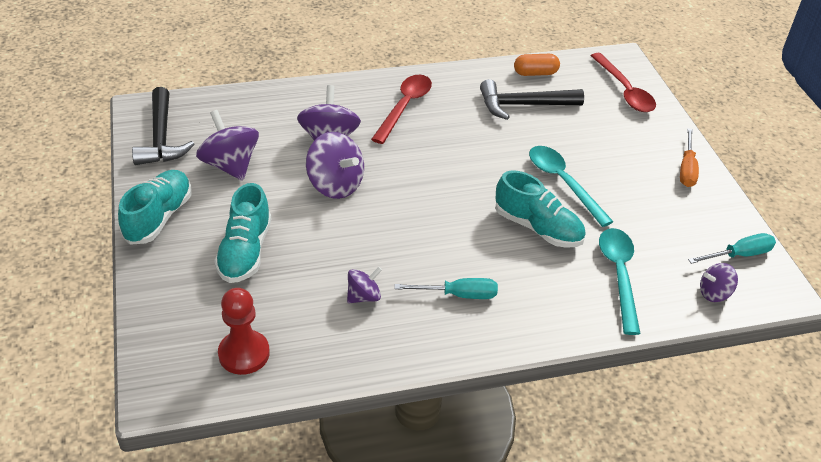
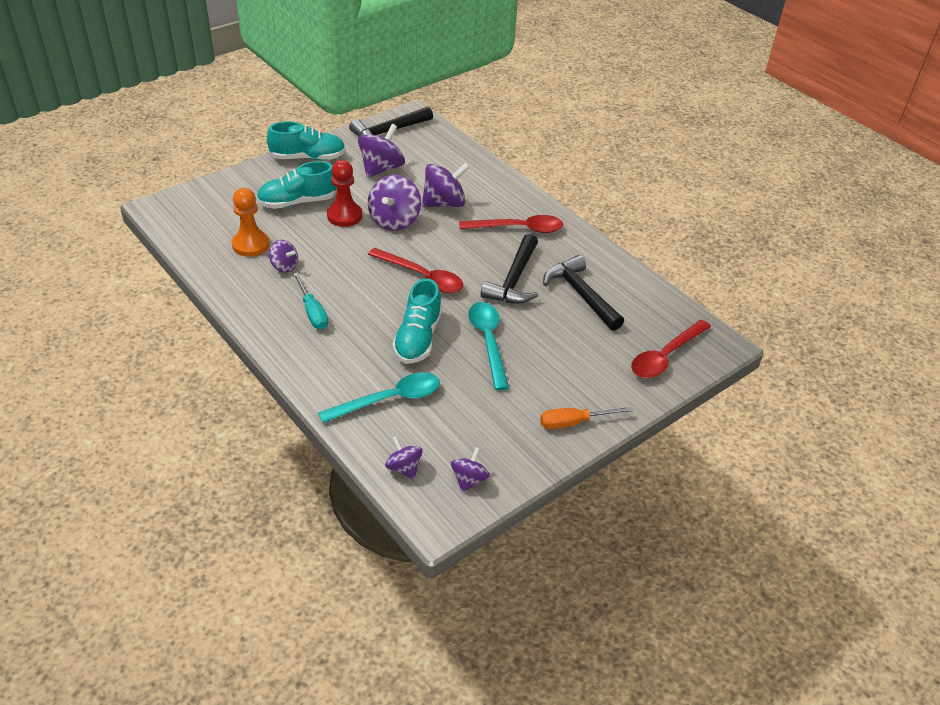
camera: 65 degrees right, 0 degrees up
(244, 354) = (204, 230): red pawn -> red pawn (344, 216)
(303, 316) = (251, 245): none -> orange pawn
(443, 195) = (422, 277): none -> red spoon
(482, 137) = (514, 280): none -> black hammer
(535, 73) = (637, 291): orange capsule -> none
(563, 183) = (488, 342): turquoise spoon -> turquoise spoon turned 45 degrees counterclockwise
(739, 255) = (469, 480): turquoise screwdriver -> purple spinning top

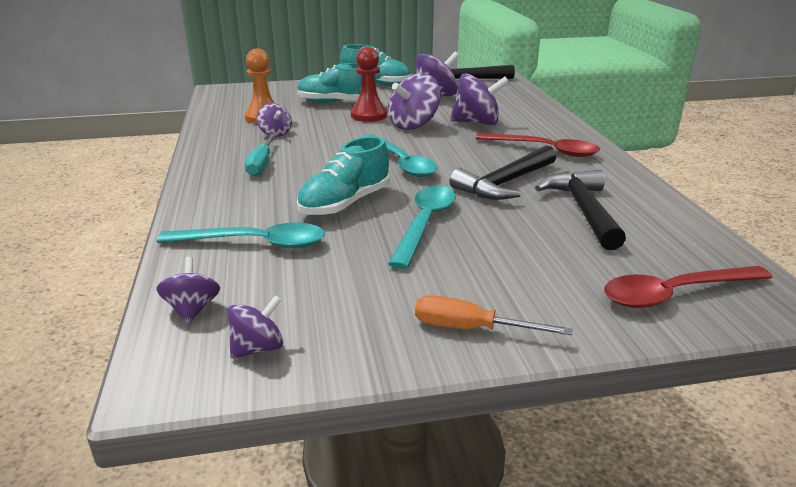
camera: 30 degrees right, 15 degrees down
(422, 277) = (401, 163): red spoon -> turquoise spoon

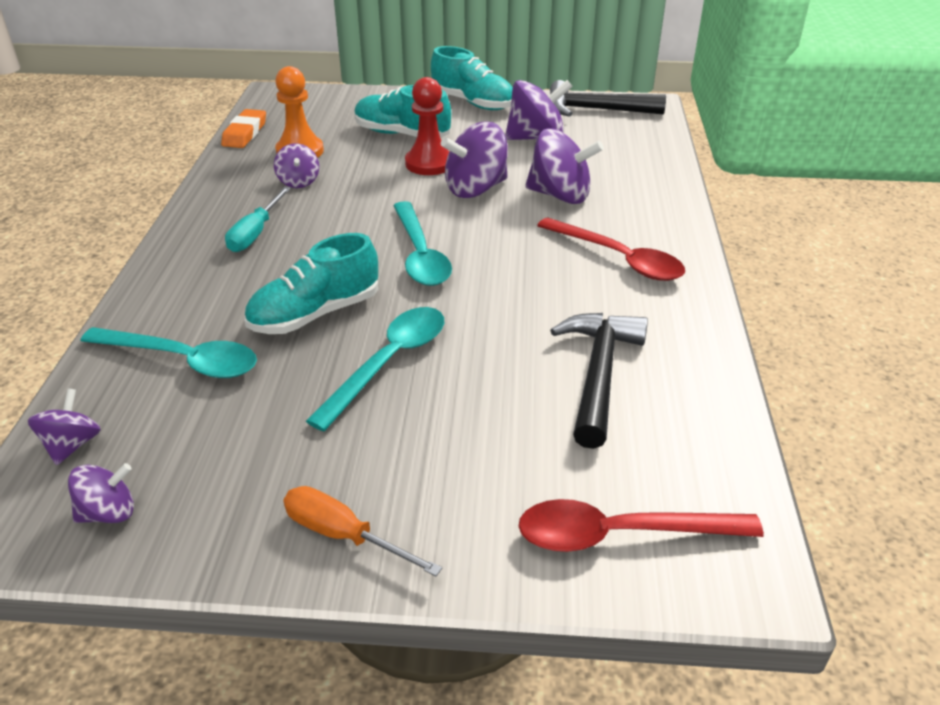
camera: 15 degrees right, 10 degrees up
(212, 112) = (245, 133): none -> orange eraser
(504, 183) = (527, 311): black hammer -> none

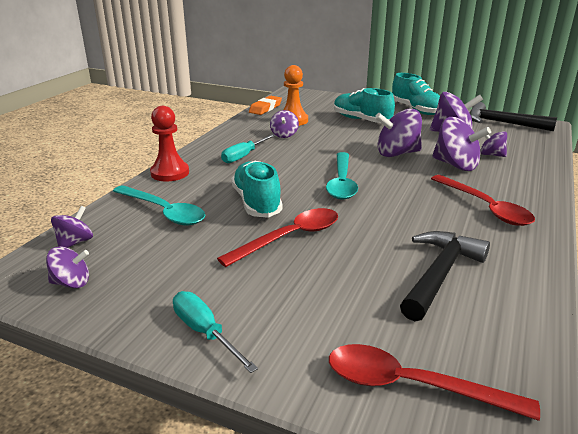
camera: 20 degrees right, 10 degrees down
(315, 314) = (256, 202): turquoise shoe -> turquoise shoe turned 90 degrees clockwise
(343, 535) = (205, 332): orange screwdriver -> turquoise screwdriver
(389, 363) = (290, 238): turquoise spoon -> red spoon
(429, 163) = (372, 136): red pawn -> red pawn (170, 173)
(598, 169) = (491, 155): none -> purple spinning top

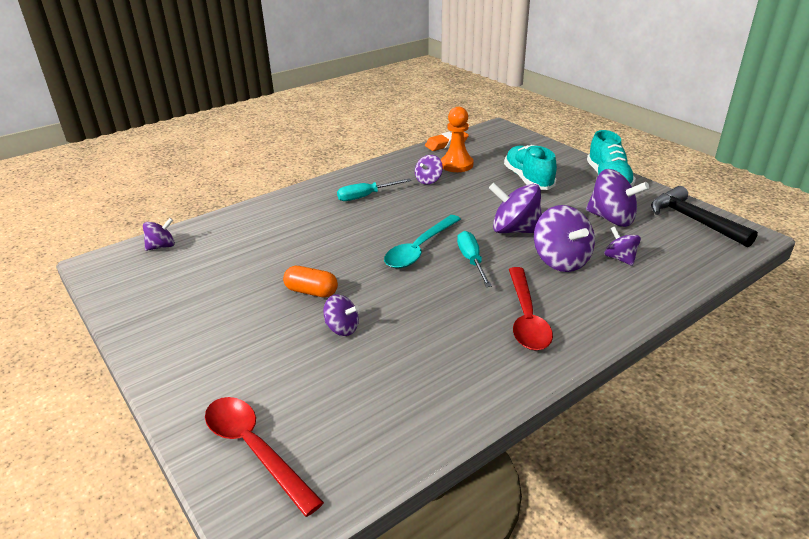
camera: 30 degrees right, 5 degrees up
(71, 283) = (129, 280): purple spinning top -> purple spinning top (342, 328)
(163, 212) = (245, 237): turquoise spoon -> none
(170, 173) = (287, 199): red pawn -> none
(205, 332) = (169, 350): turquoise screwdriver -> turquoise screwdriver (471, 261)
(256, 202) = (323, 249): turquoise shoe -> none
(290, 238) = (311, 292): red spoon -> orange capsule
(440, 274) = (392, 369): black hammer -> none

